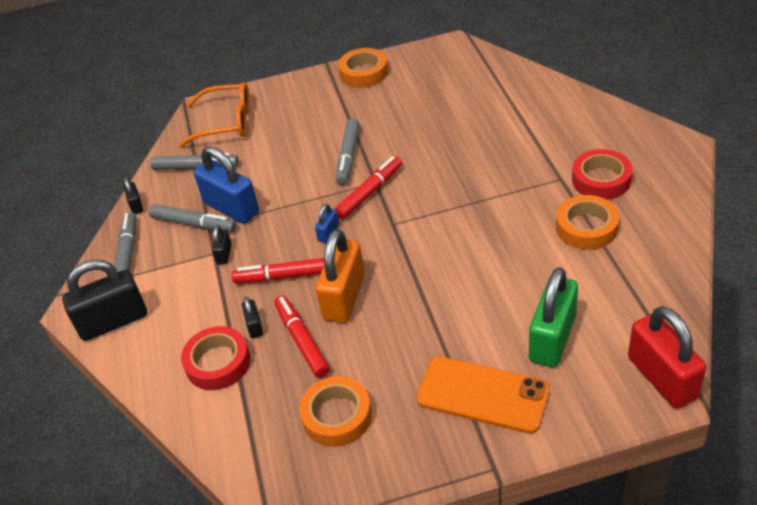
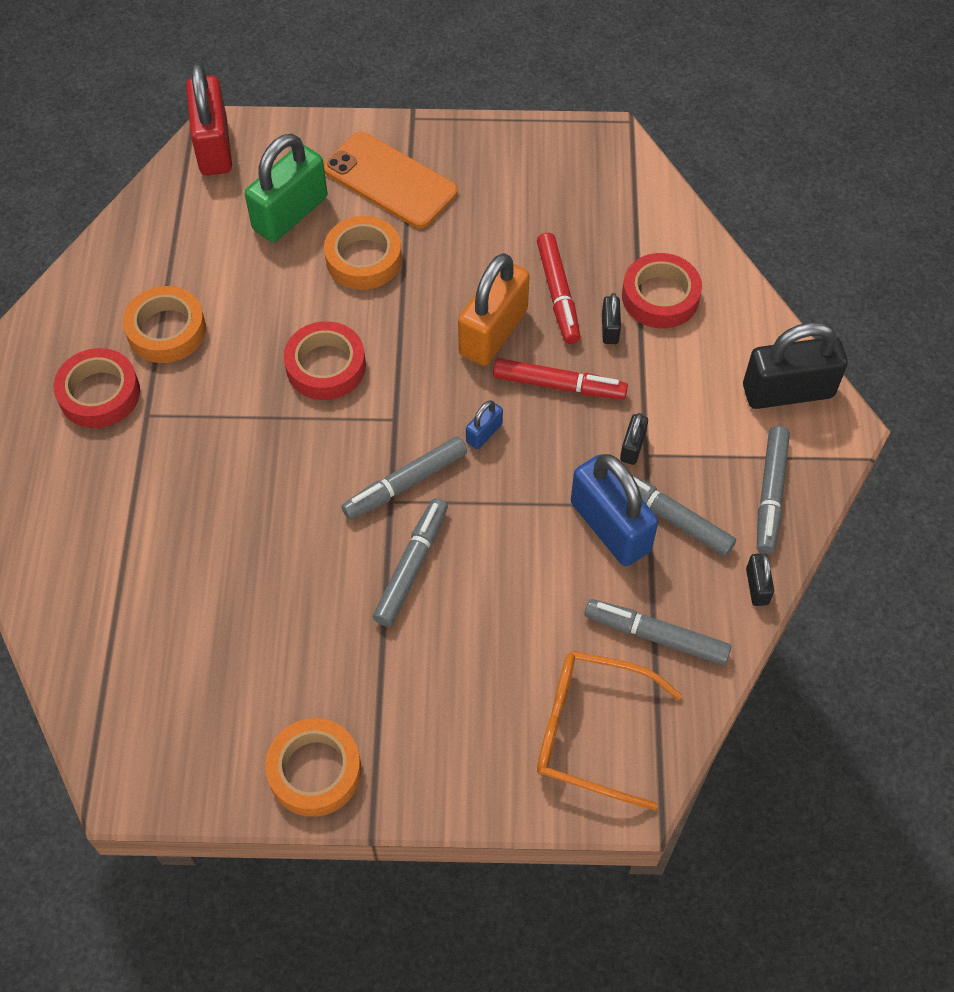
camera: 170 degrees left, 15 degrees up
(337, 416) = (542, 203): orange tape -> orange tape (363, 259)
(370, 192) = (405, 483): red marker -> grey marker
(457, 239) = (326, 366): none -> red tape

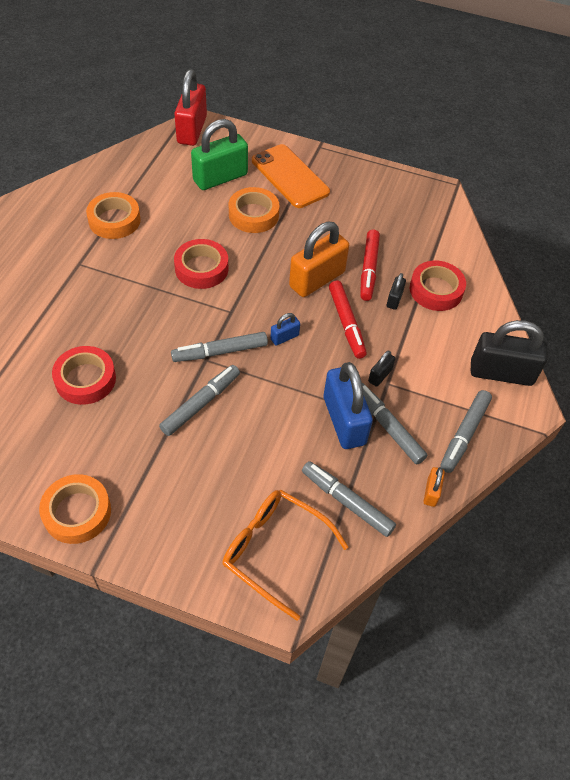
camera: 15 degrees right, 5 degrees down
(99, 394) = (57, 243): red tape -> red tape (85, 379)
(559, 385) = (346, 323): red marker -> red marker turned 45 degrees clockwise
(757, 586) = (431, 492): black padlock -> orange padlock

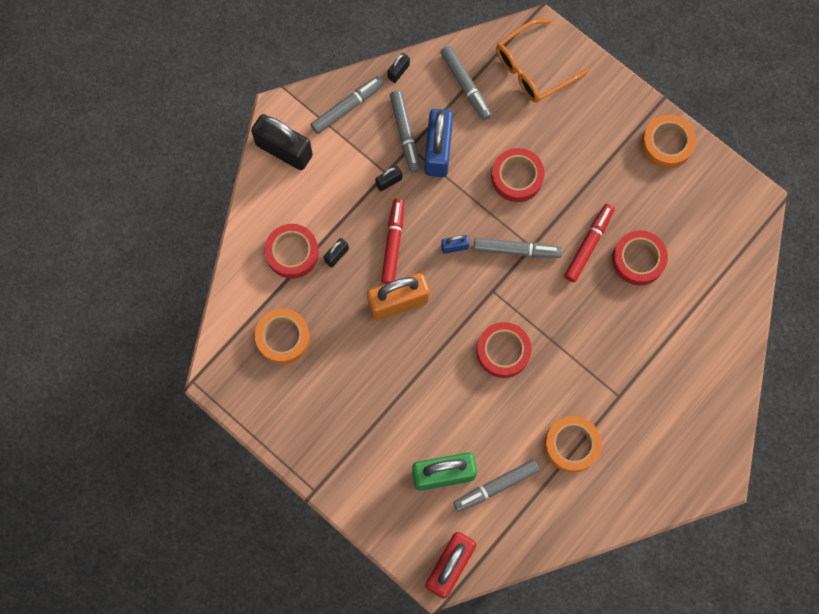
camera: 155 degrees left, 20 degrees up
(201, 404) = (548, 204): grey marker -> grey marker (495, 486)
(246, 420) = (517, 177): none -> red tape
(253, 215) = (427, 407): orange tape -> orange tape (283, 338)
(274, 550) = (533, 69): orange glasses -> orange glasses turned 90 degrees clockwise
(290, 176) = (367, 452): orange phone -> none
(368, 269) = (343, 298): red marker -> red marker (589, 245)
(431, 492) = (398, 71): orange padlock -> black padlock

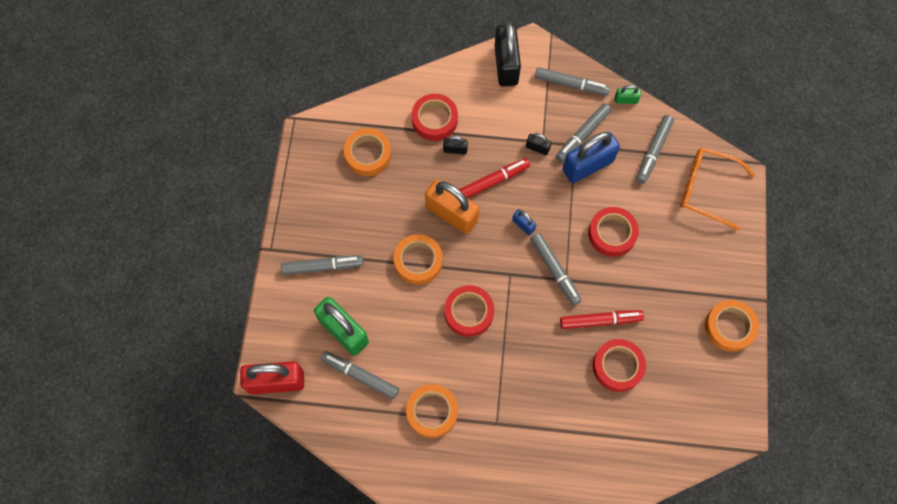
camera: 55 degrees right, 5 degrees down
(367, 453) = (323, 267): none -> grey marker
(398, 71) = (626, 100): black padlock -> green padlock
(423, 363) = (418, 261): none -> orange tape

